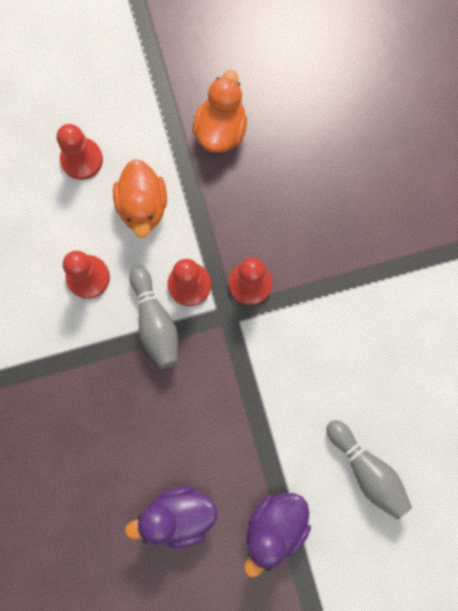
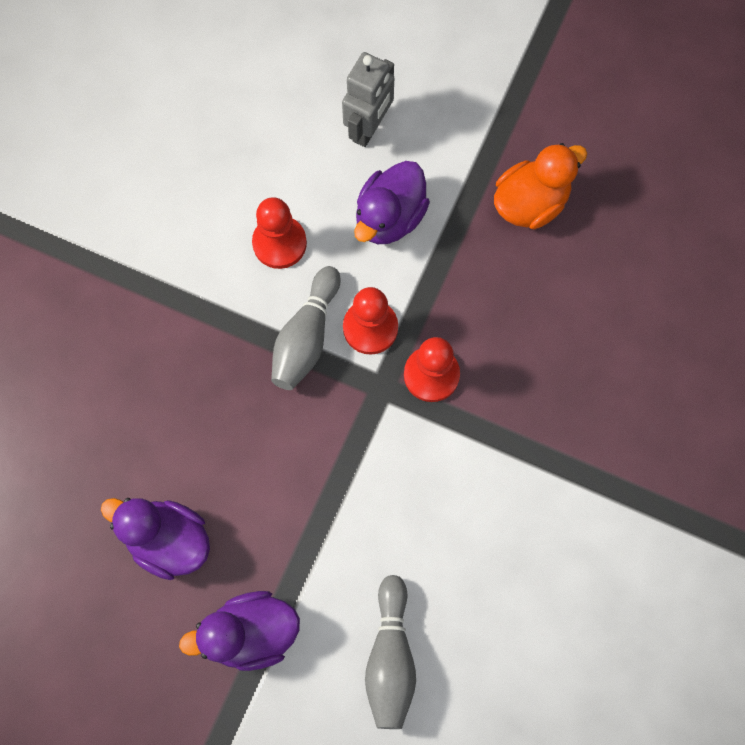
camera: 40 degrees right, 5 degrees down
(82, 159) = (369, 128): red pawn -> grey robot
(143, 206) = (389, 217): orange duck -> purple duck

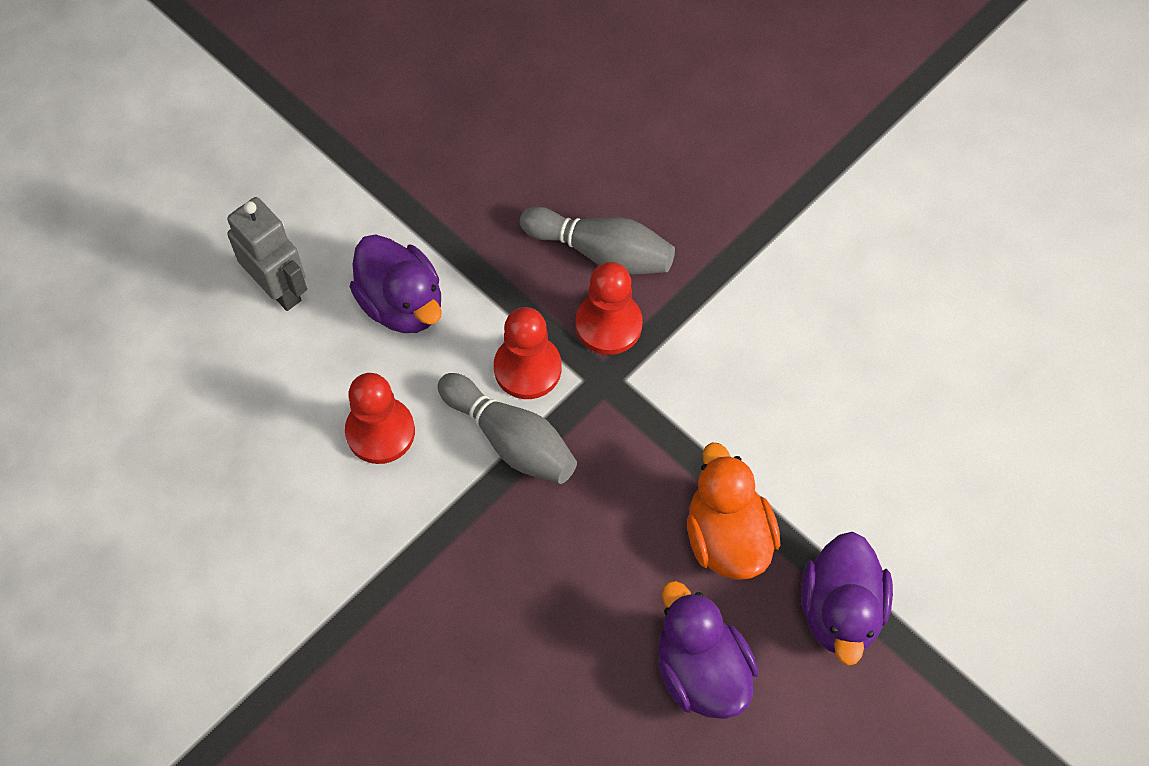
camera: 70 degrees left, 10 degrees down
(169, 540) = (701, 671): purple duck -> purple duck turned 105 degrees clockwise
(390, 657) = (912, 472): grey bowling pin -> grey bowling pin (601, 252)
(530, 203) = (449, 159): orange duck -> orange duck (727, 537)

